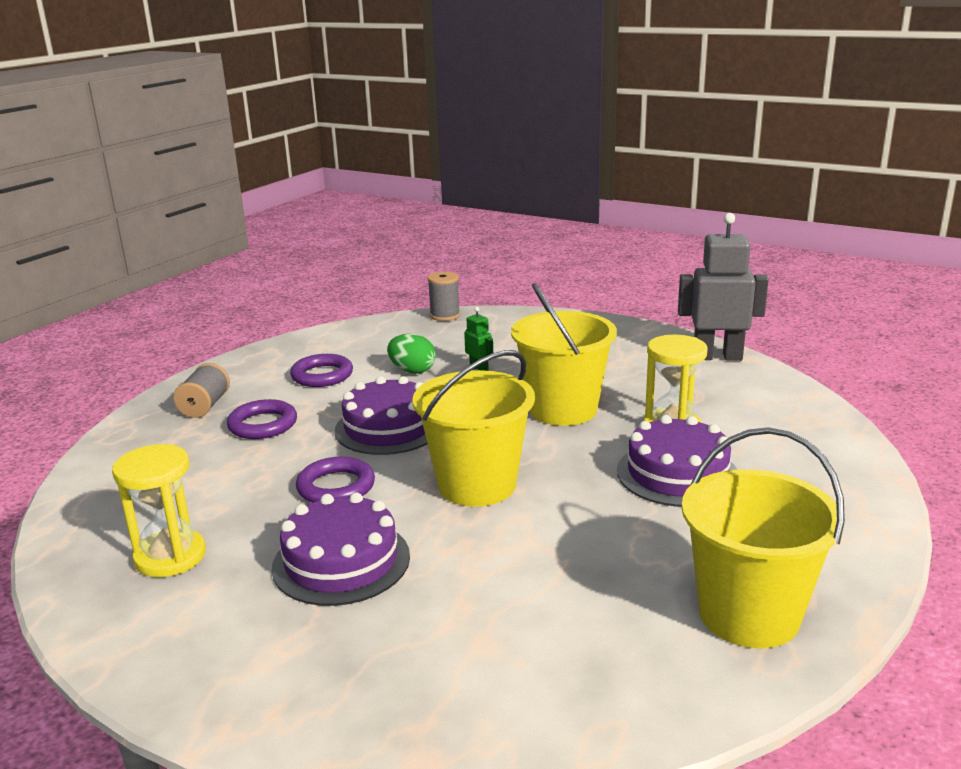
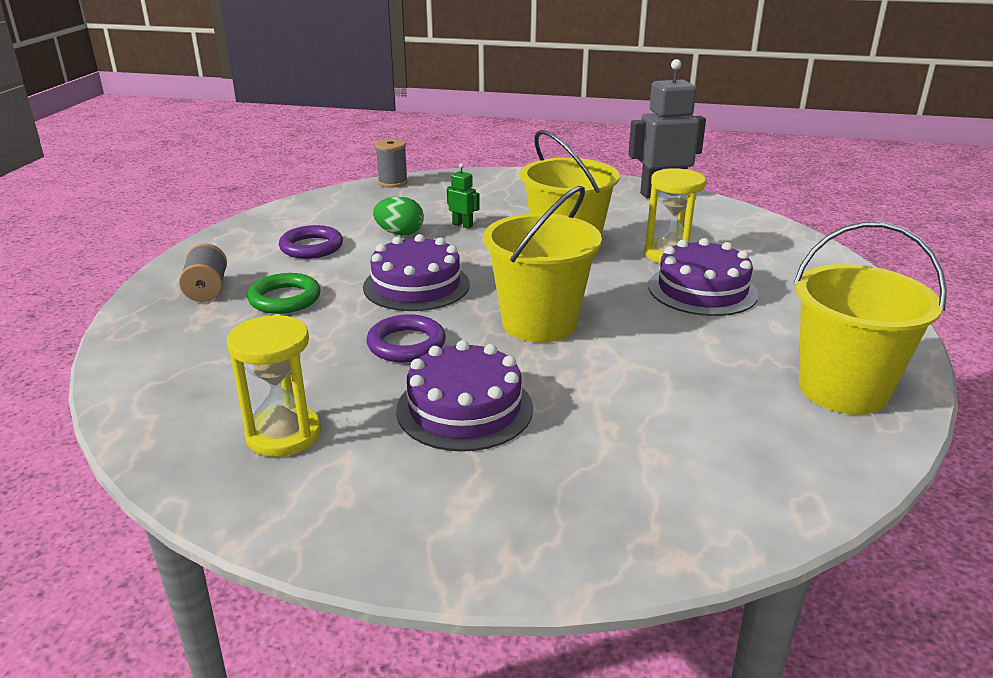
camera: 20 degrees left, 5 degrees up
(263, 425) = (285, 299): purple ring -> green ring

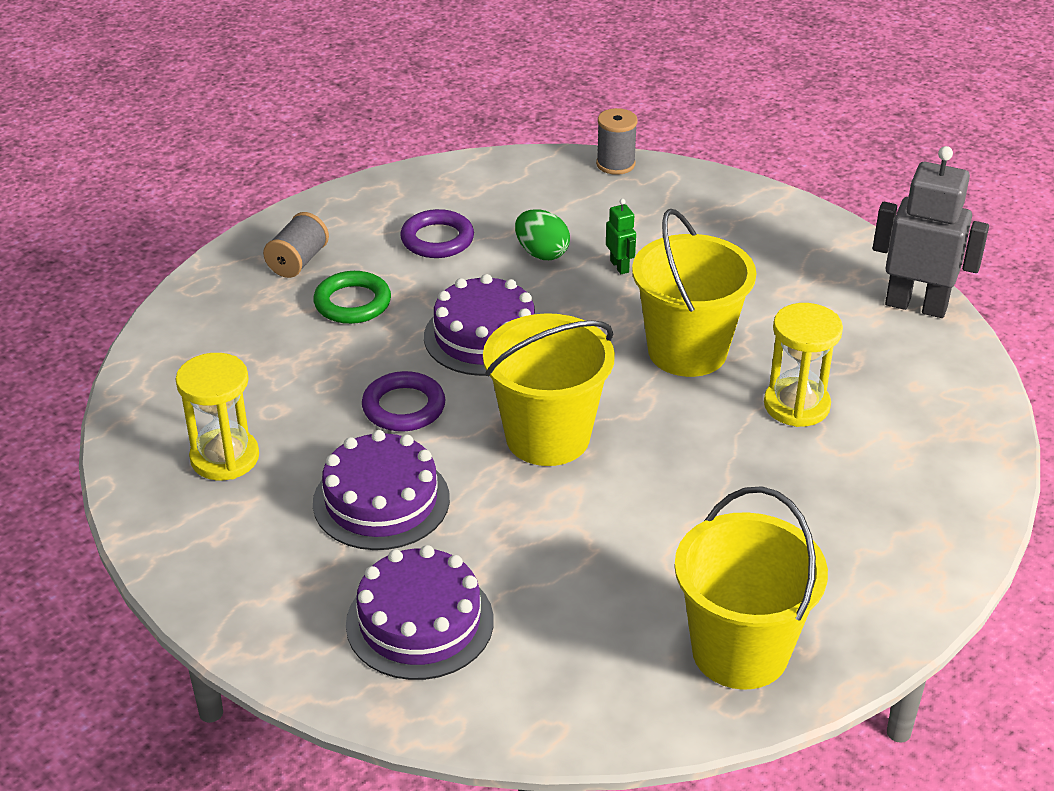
camera: 35 degrees right, 10 degrees up
(702, 290) = (766, 470): purple cake -> purple cake (420, 622)

